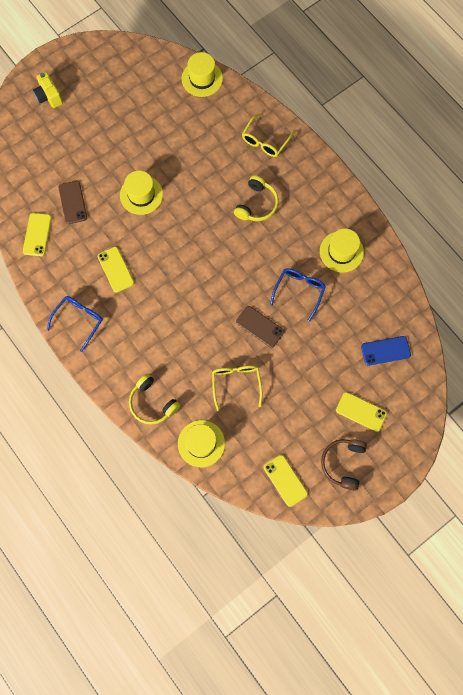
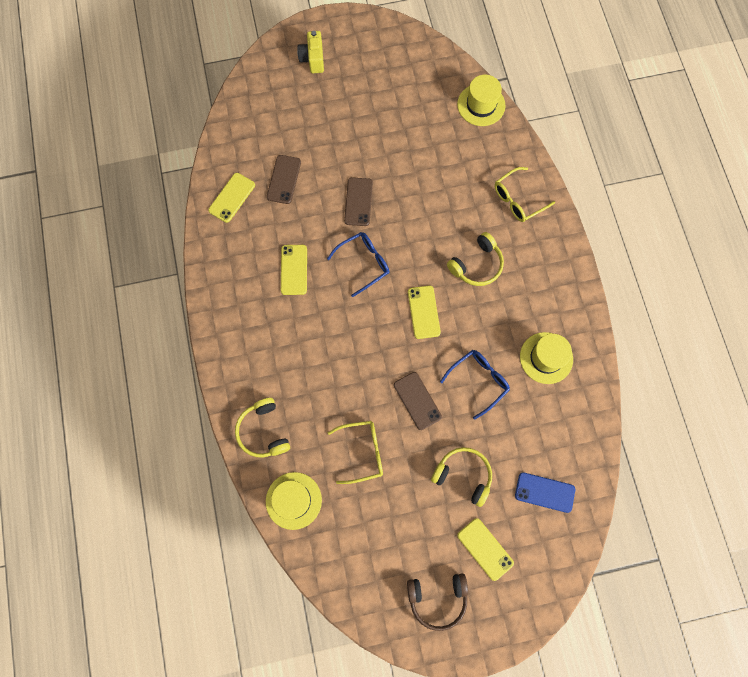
camera: 25 degrees right, 0 degrees up
(79, 320) = (230, 307): blue glasses -> blue glasses (364, 263)
(141, 195) = (358, 202): yellow hat -> brown phone
(236, 383) = (362, 452): yellow glasses -> yellow glasses turned 60 degrees clockwise
(285, 480) = (364, 586): yellow phone -> yellow phone (423, 312)
(320, 366) = (463, 475): none -> yellow headphones
(343, 463) = (437, 598): brown headphones -> brown headphones turned 135 degrees counterclockwise

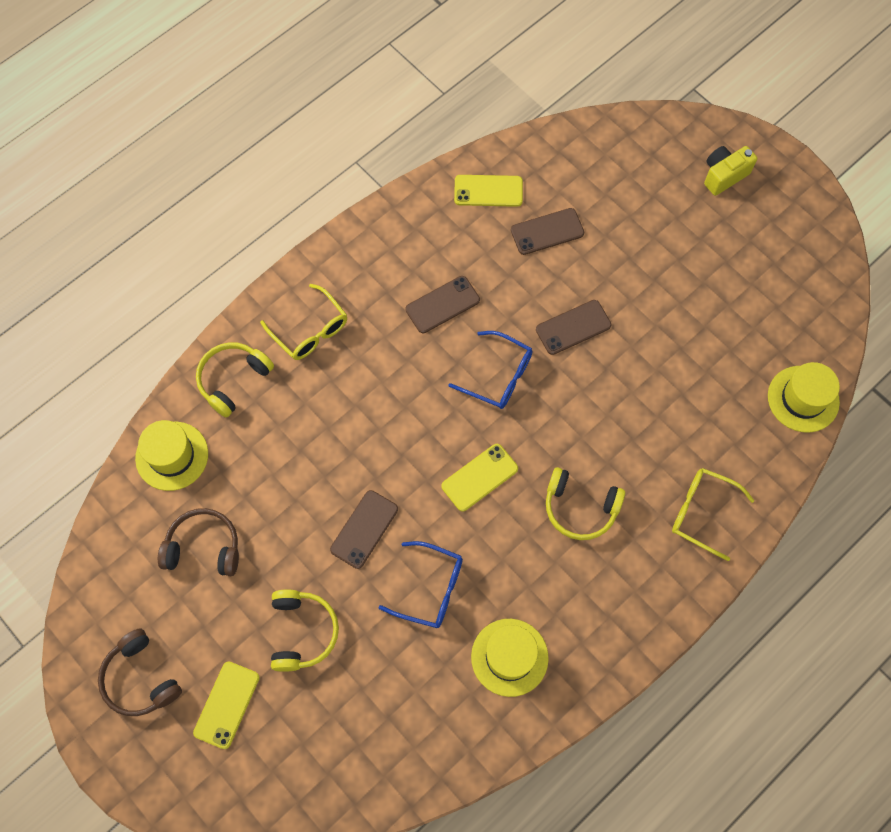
camera: 60 degrees right, 5 degrees down
(294, 270) = (442, 305): yellow phone -> brown phone
(362, 452) = (268, 500): yellow glasses -> yellow glasses (310, 330)
(371, 511) = (203, 547): none -> brown headphones
(544, 492) = (334, 743): blue phone -> none

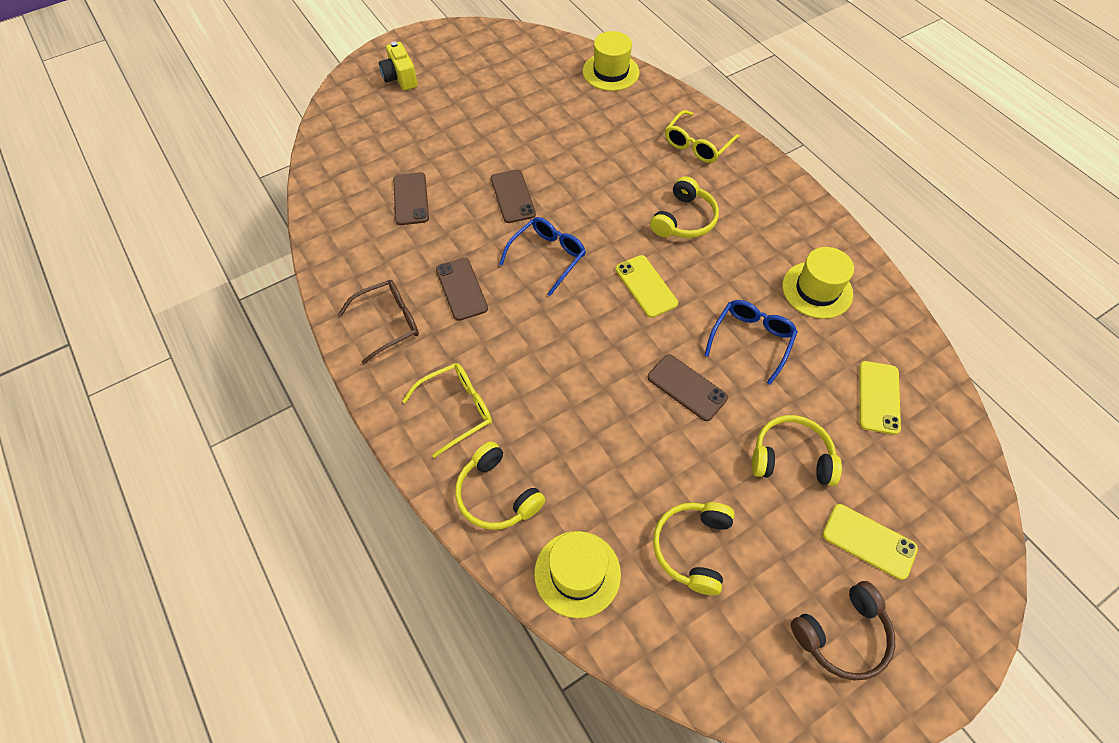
camera: 80 degrees left, 10 degrees down
(203, 547) = (692, 548): brown headphones -> yellow headphones
(392, 251) = (388, 323): none -> brown glasses
(488, 191) = (351, 235): yellow phone -> yellow phone (878, 397)

